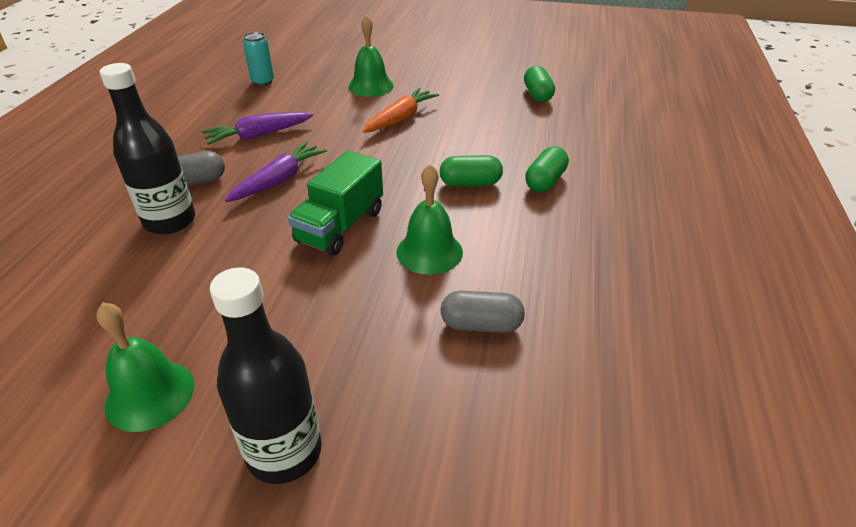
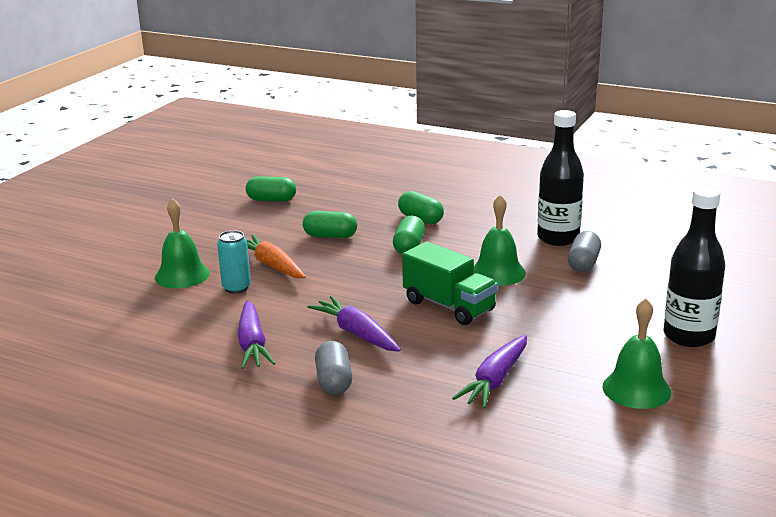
camera: 75 degrees left, 15 degrees down
(170, 221) = (404, 393): black bottle -> black bottle (558, 238)
(185, 275) = (495, 380): none -> purple carrot
(263, 82) = (107, 341): turquoise can -> turquoise can (236, 288)
(473, 136) = (330, 236): none -> green capsule

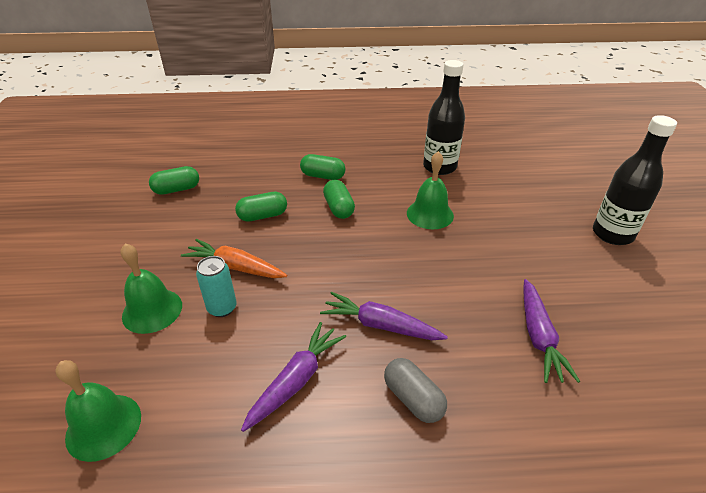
camera: 30 degrees left, 15 degrees up
(252, 344) = (296, 380): purple carrot -> purple carrot turned 105 degrees counterclockwise
(449, 306) = (426, 263): green truck -> none
(583, 263) = (479, 186): grey capsule -> none
(636, 389) = (638, 302): green bell -> green bell (103, 426)

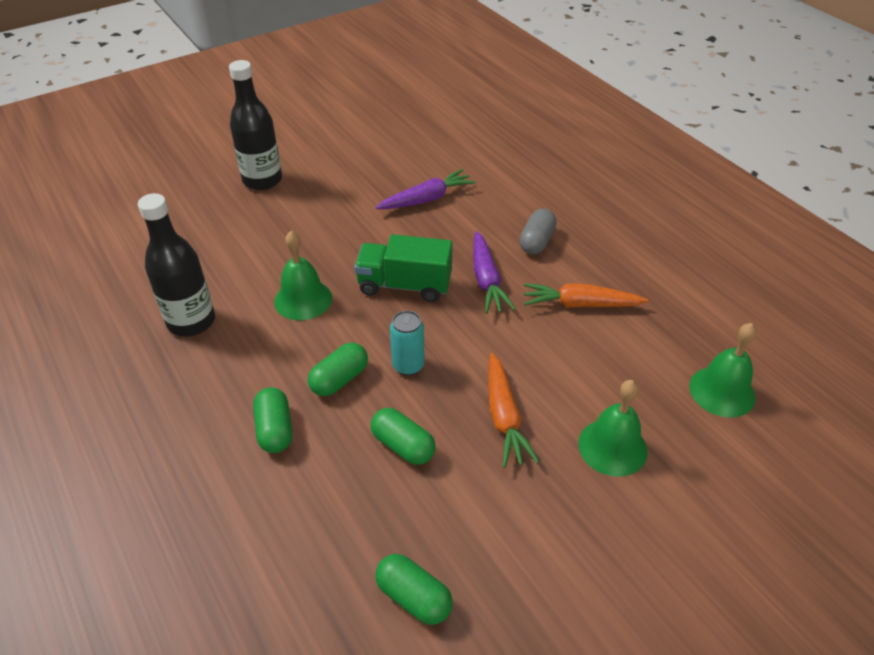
camera: 120 degrees left, 5 degrees up
(222, 308) = (560, 393): turquoise can -> turquoise can (408, 365)
(296, 380) = (580, 304): purple carrot -> orange carrot
(410, 270) = (404, 285): none -> green truck

